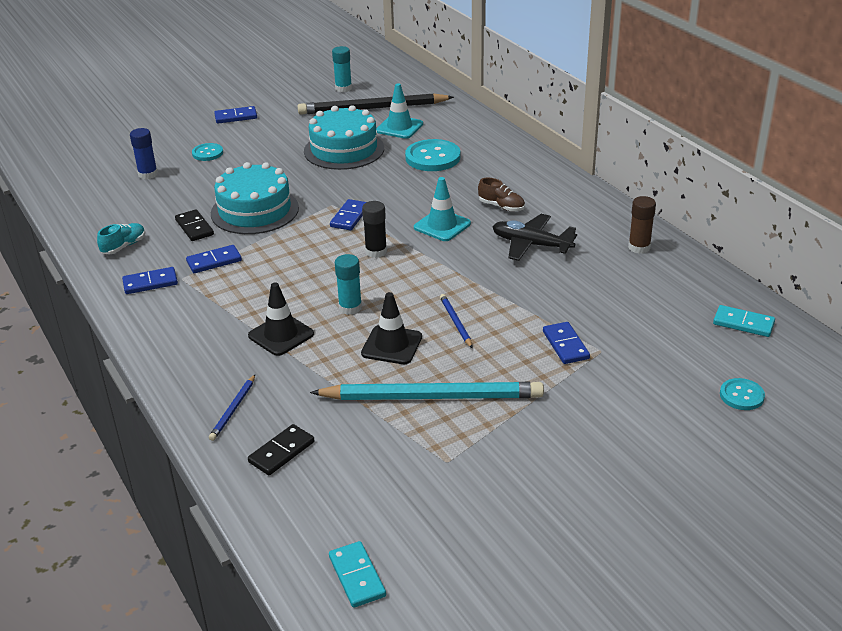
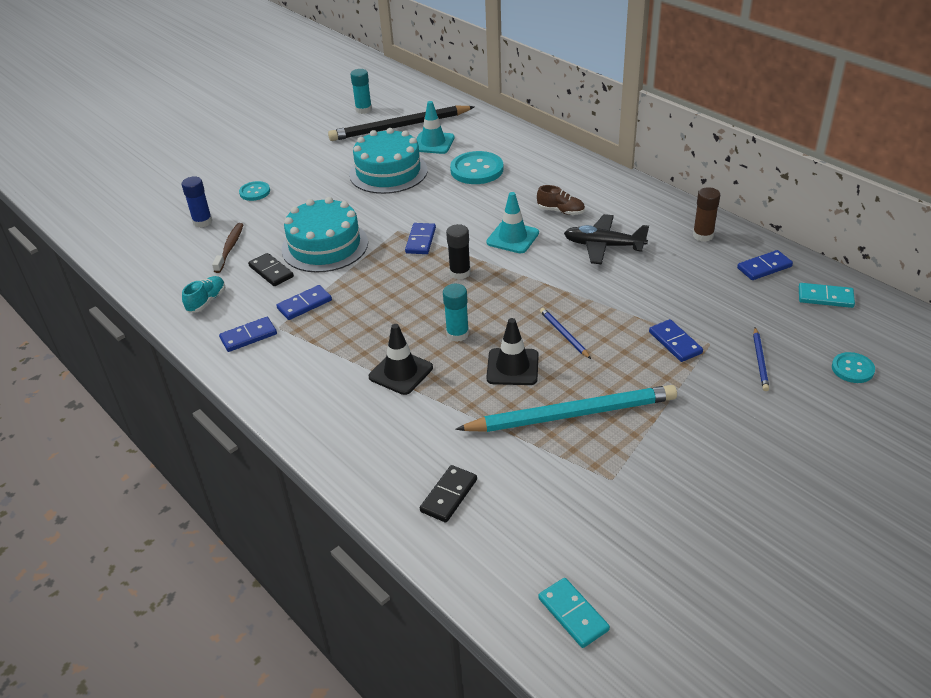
camera: 10 degrees left, 5 degrees up
(164, 201) = (230, 248): none -> brown toothbrush
(233, 409) = (384, 458): blue pencil -> blue pencil (760, 361)
(236, 117) = (268, 151): blue domino -> blue domino (764, 267)

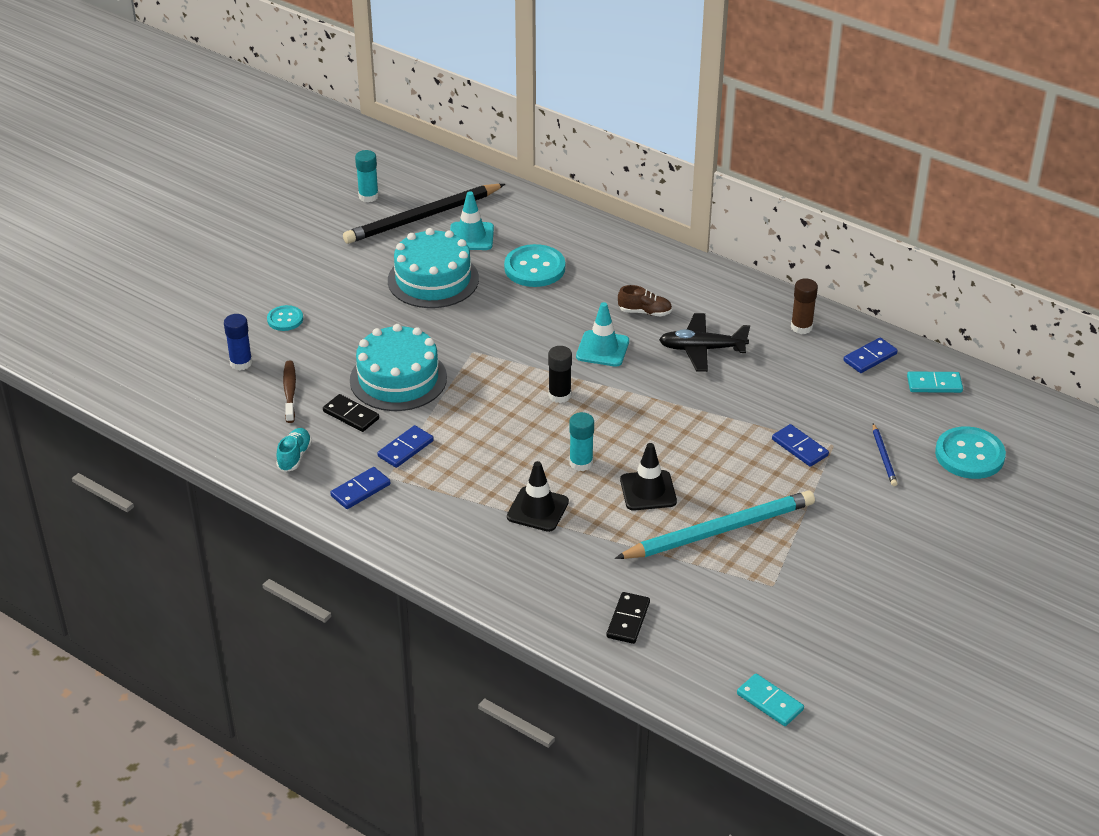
camera: 15 degrees left, 0 degrees up
(421, 240) = (503, 362): blue domino -> none
(564, 334) = (689, 451): blue pencil -> none
(852, 369) = (969, 455): turquoise button -> turquoise button, size x1.76

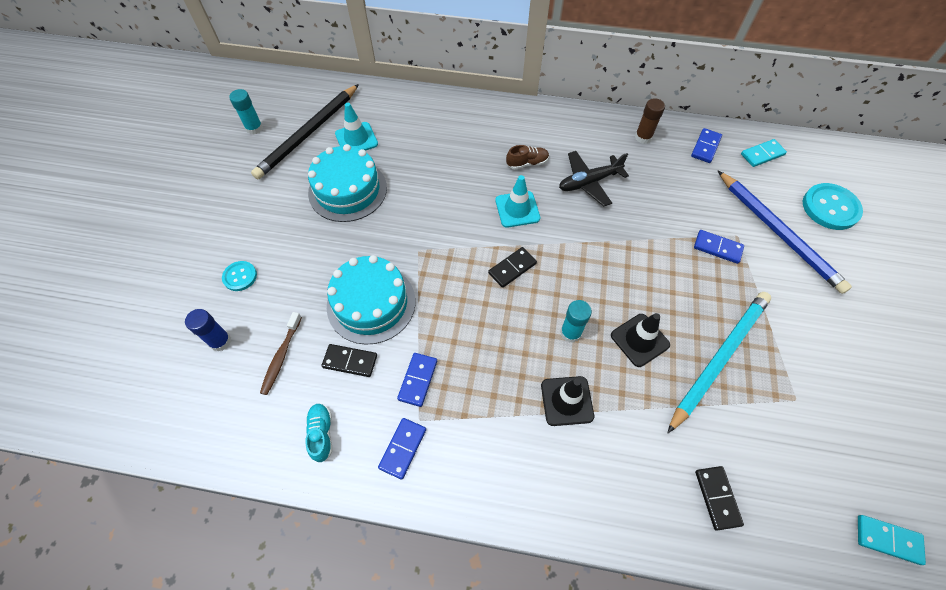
camera: 25 degrees left, 20 degrees up
(290, 391) = (281, 357): brown toothbrush -> brown toothbrush turned 135 degrees counterclockwise
(534, 268) = (421, 151): turquoise button -> none
(559, 395) = (512, 268): black glue stick -> black domino
(884, 457) = (778, 233): blue pencil -> blue pencil, size x2.32

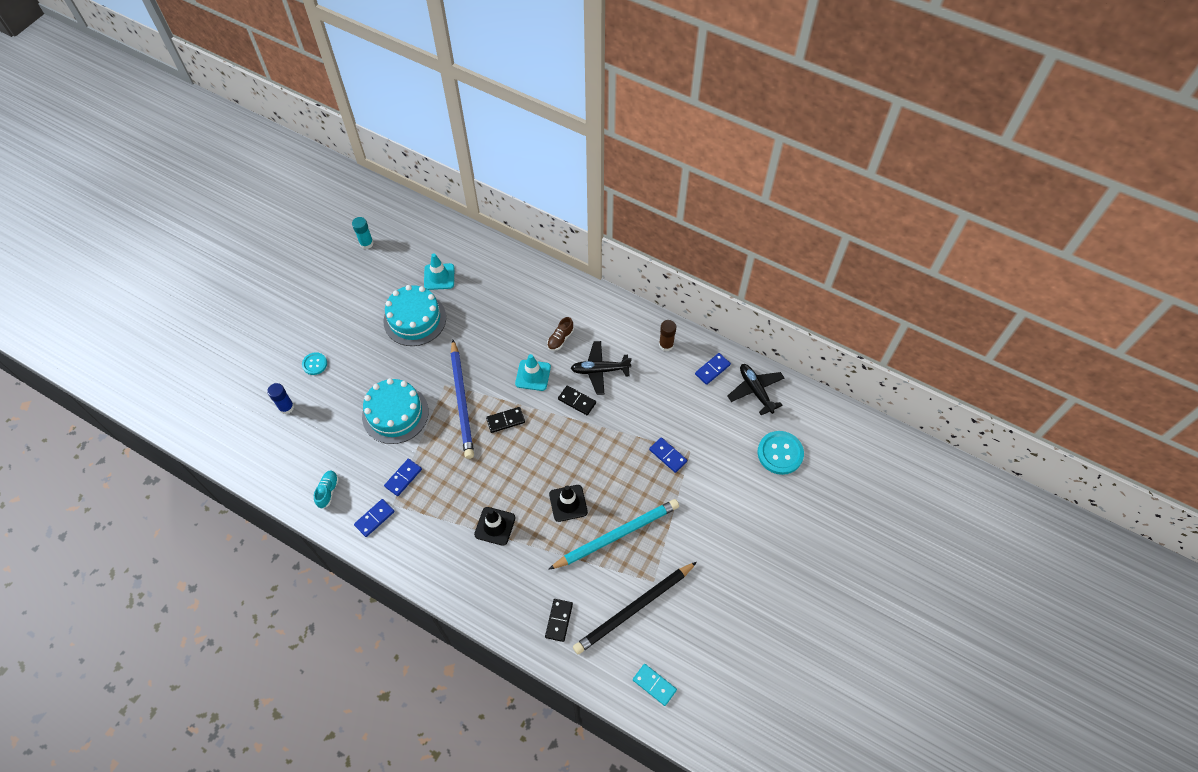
camera: 20 degrees right, 0 degrees up
(281, 357) = (321, 431): brown toothbrush -> none
(308, 134) = (405, 261): black pencil -> black pencil (634, 609)
(350, 361) = (364, 450): black domino -> black domino (577, 401)
(527, 163) = (560, 339): brown shoe -> brown shoe turned 120 degrees clockwise
(570, 333) = (522, 481): turquoise glue stick -> none
(762, 154) = (755, 391): turquoise domino -> black plane
(778, 233) = (723, 459): blue pencil -> blue pencil (462, 401)

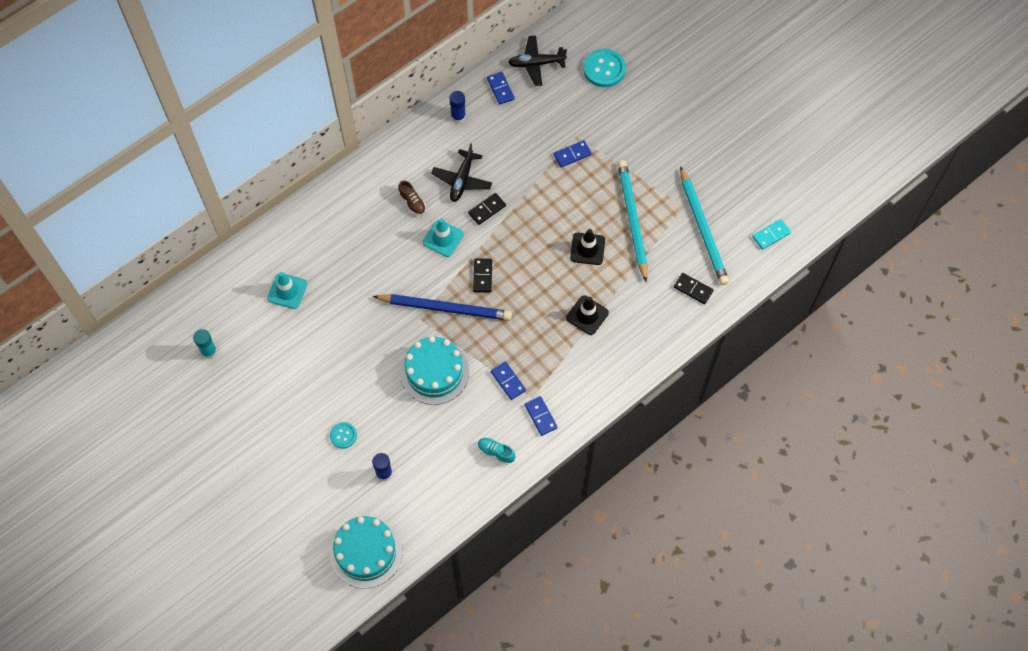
camera: 70 degrees left, 5 degrees up
(415, 319) = (330, 327): turquoise cake -> turquoise cake (366, 552)
(634, 609) = (703, 228): black pencil -> turquoise pencil
(666, 345) = (458, 116): brown glue stick -> blue glue stick

